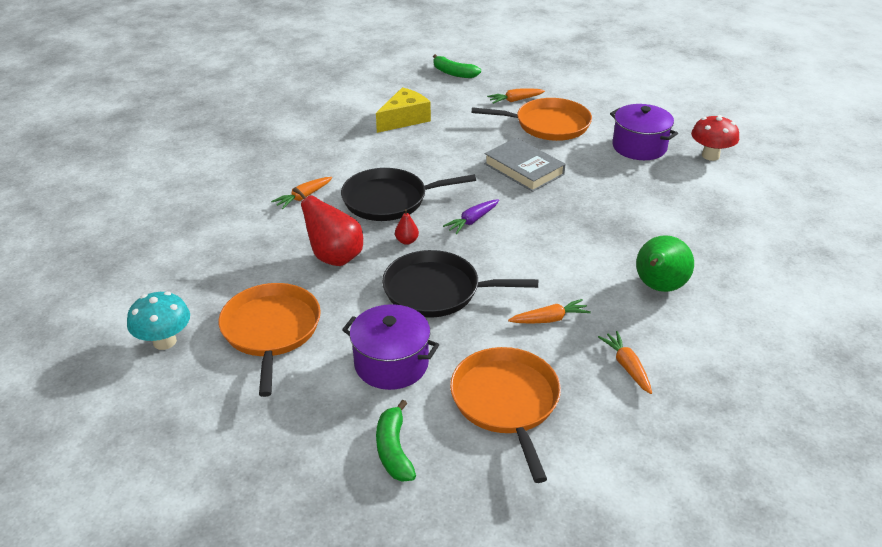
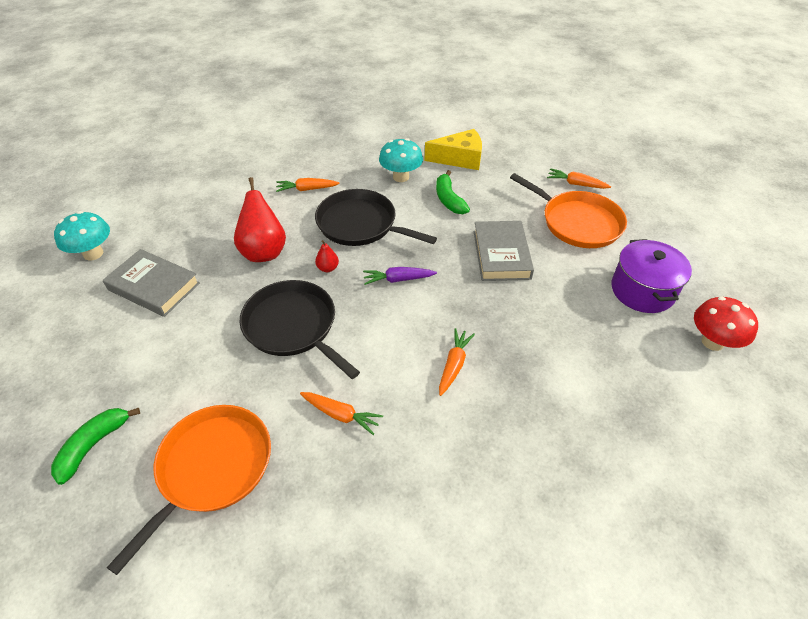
camera: 40 degrees right, 10 degrees up
(271, 331) = (154, 286): orange pan -> grey book
(374, 152) = (401, 177): none -> turquoise mushroom
(391, 364) = (185, 369): purple pot -> none
(453, 73) = (552, 134): green banana -> green banana (449, 199)
(627, 367) = (343, 514): orange carrot -> orange carrot (454, 365)
(658, 287) = (475, 452): green pear -> none

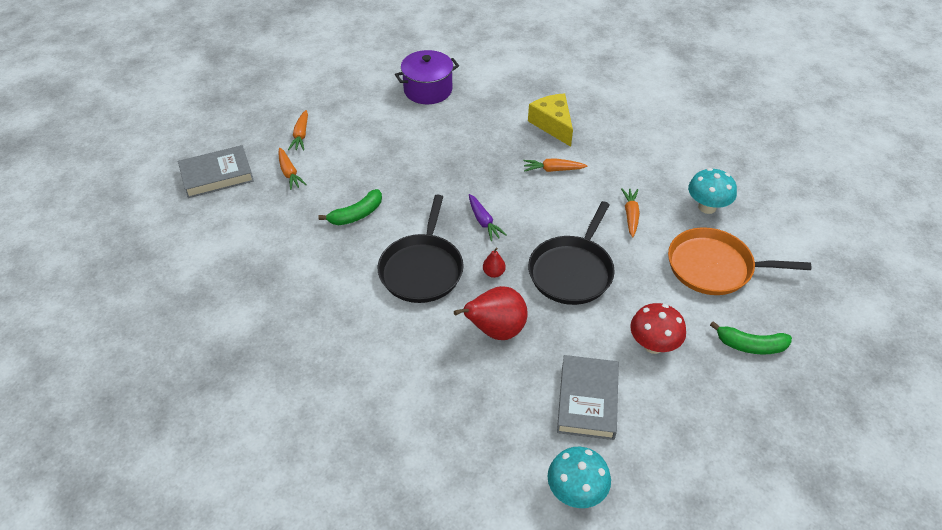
camera: 110 degrees left, 0 degrees up
(307, 189) = (381, 334): orange carrot -> orange carrot (289, 173)
(401, 177) = (330, 260): turquoise mushroom -> turquoise mushroom (707, 207)
(460, 159) = (281, 221): yellow cheese -> yellow cheese (553, 125)
(501, 254) = (422, 166): grey book -> grey book (217, 175)
(577, 222) = (359, 129): orange pan -> none
(712, 342) = (463, 59): red mushroom -> red mushroom (653, 345)

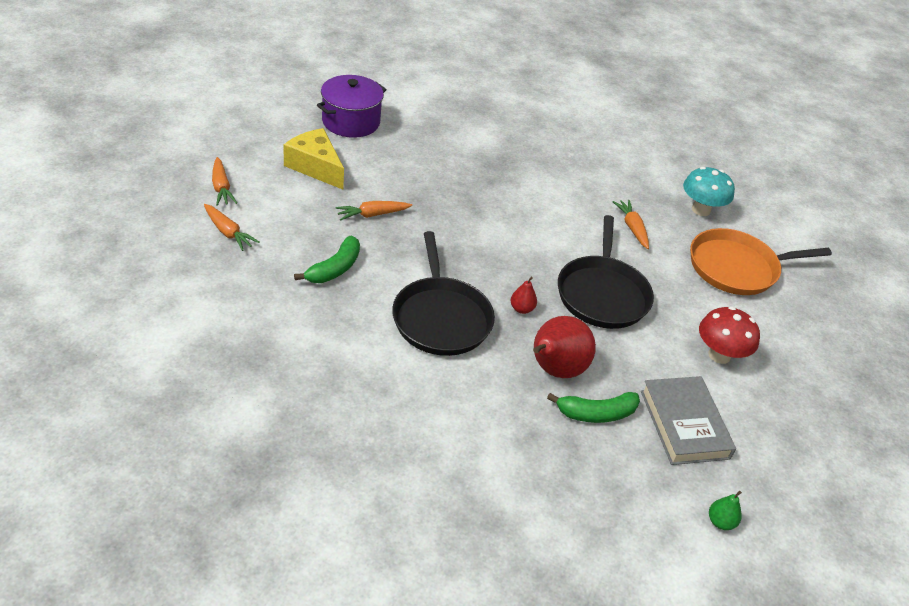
camera: 25 degrees left, 5 degrees down
(217, 175) = (134, 247): grey book -> none
(483, 221) = (483, 256): purple carrot -> none
(553, 125) = (507, 145): yellow cheese -> yellow cheese (315, 167)
(553, 170) = (530, 191): orange carrot -> orange carrot (372, 215)
(576, 492) = (720, 522): turquoise mushroom -> green pear
(750, 345) = (808, 338): green banana -> green banana (596, 413)

